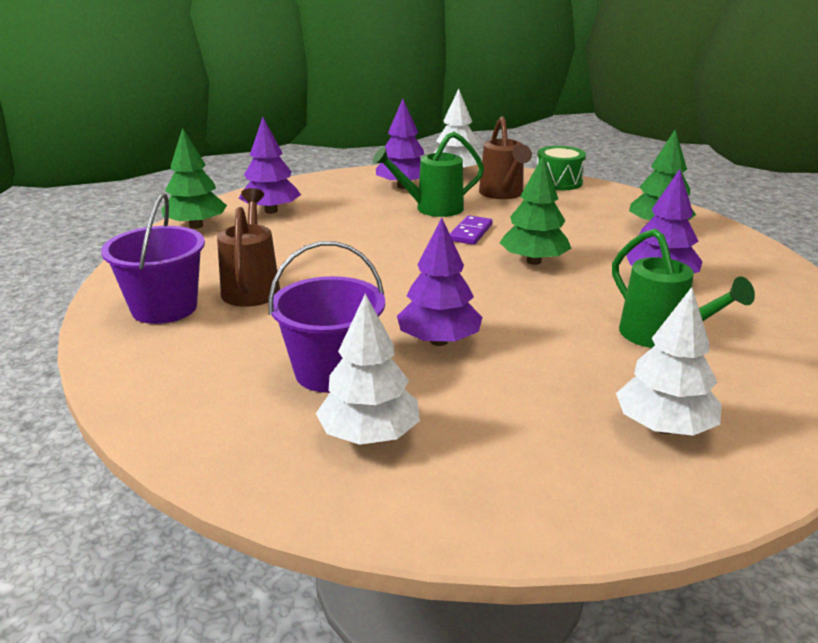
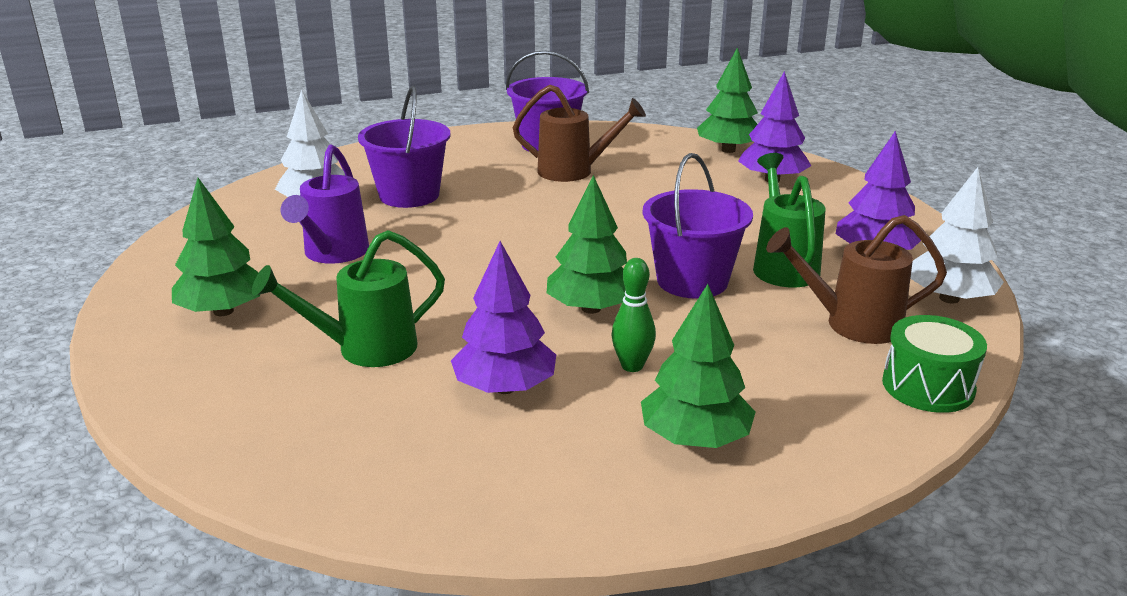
camera: 100 degrees right, 0 degrees up
(439, 341) = (431, 237): purple tree -> none
(471, 233) = (692, 281): purple domino -> purple bucket
(504, 390) = (333, 254): none -> purple watering can
(599, 245) = (632, 366): none -> green bowling pin
(664, 427) = (223, 311): white tree -> green tree

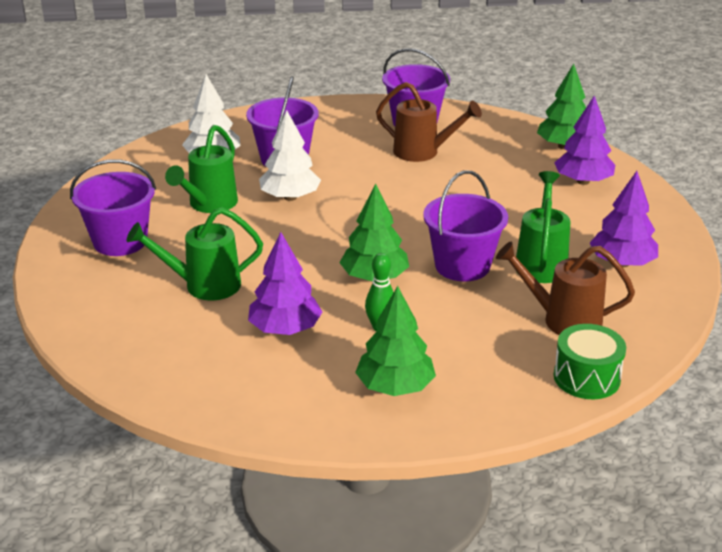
camera: 15 degrees right, 5 degrees up
(223, 311) = (120, 241): green tree -> purple bucket
(333, 254) = (209, 204): purple watering can -> green watering can
(949, 298) = (655, 310): white tree -> white tree (290, 197)

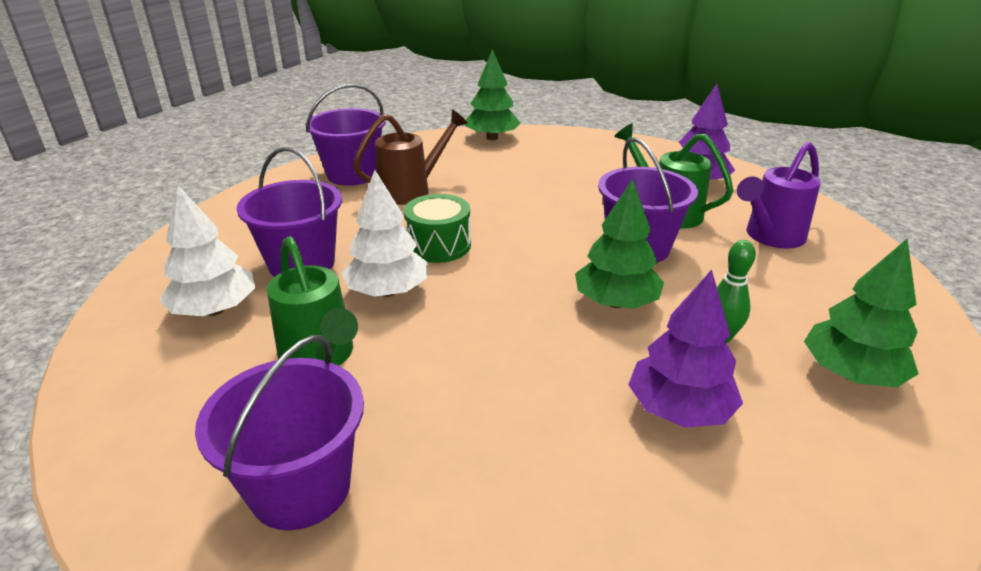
camera: 55 degrees left, 0 degrees up
(204, 285) = (514, 442): green watering can -> none
(563, 320) = (770, 237): brown watering can -> purple watering can
(583, 181) = (555, 151): purple tree -> none
(586, 377) = (872, 261): green drum -> green drum (438, 245)

